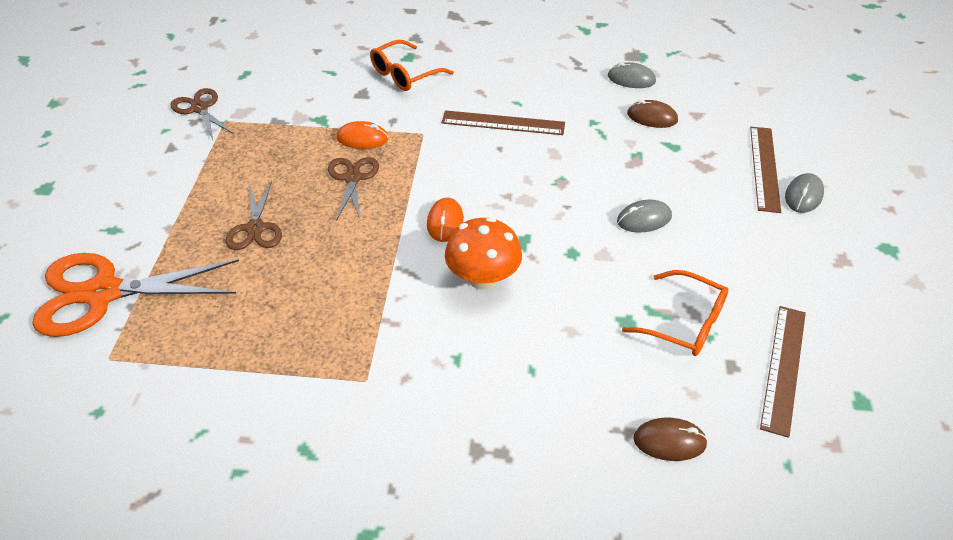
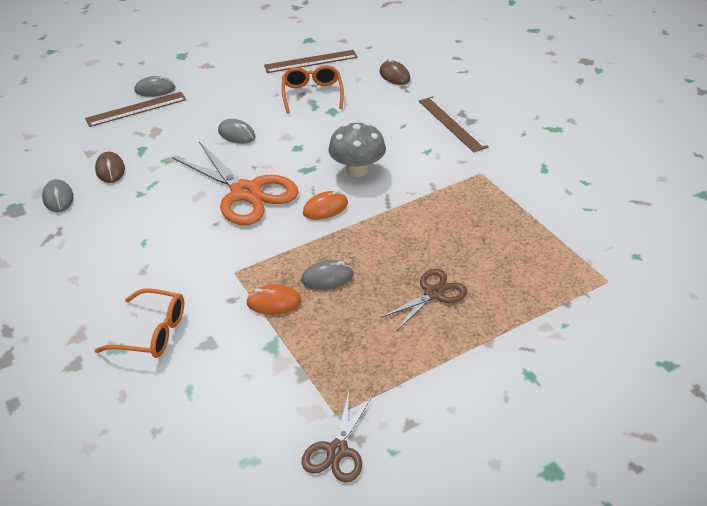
camera: 125 degrees left, 5 degrees down
(103, 293) = (578, 326): orange scissors -> orange scissors (246, 193)
(352, 178) = (327, 278): brown scissors -> grey mouse
(362, 138) = (274, 302): orange mouse -> orange mouse turned 60 degrees counterclockwise
(483, 278) = (357, 170): orange mushroom -> grey mushroom
(503, 123) = (180, 236): brown ruler -> brown ruler (452, 123)

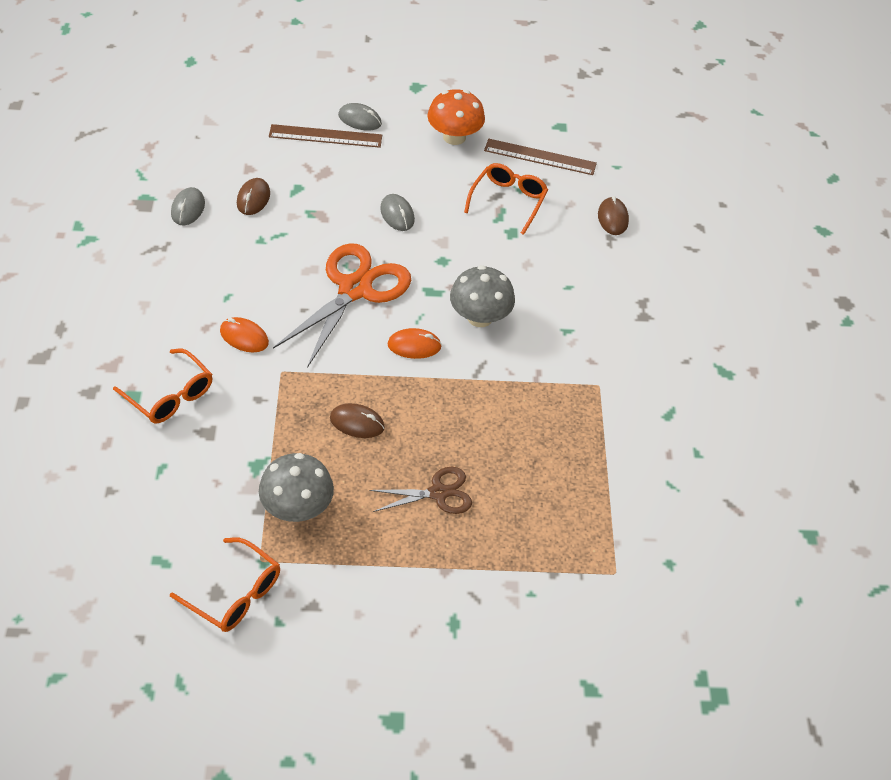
camera: 25 degrees right, 10 degrees up
(237, 73) = (454, 137): none -> orange mushroom
(246, 193) = (355, 289): orange scissors -> orange scissors turned 135 degrees counterclockwise
(274, 302) = (291, 422): orange mouse -> orange mouse (244, 337)
(327, 278) = (357, 423): grey mouse -> brown mouse
(332, 359) = (297, 507): none -> grey mushroom
(337, 451) = (235, 594): brown scissors -> orange glasses
(452, 123) = (621, 310): brown ruler -> none

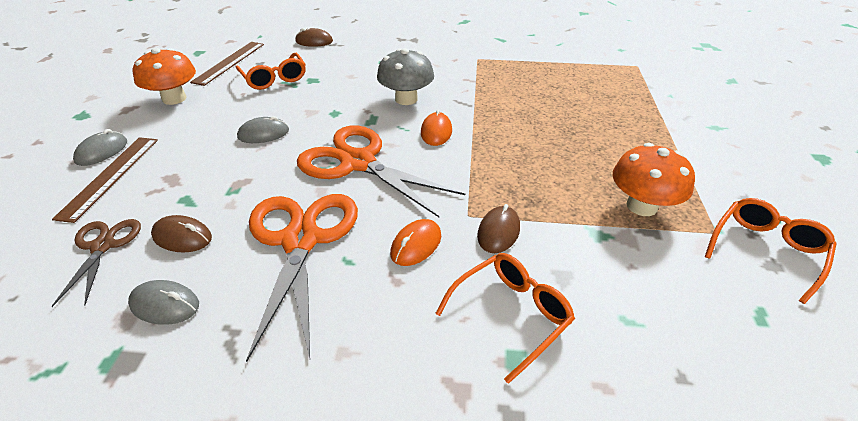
camera: 80 degrees left, 10 degrees down
(249, 266) = (301, 240): none -> orange scissors
(297, 507) = (641, 206): grey mushroom -> orange mushroom
(357, 423) = (530, 166): brown mouse -> brown mouse (498, 232)
(438, 493) = (596, 127): brown scissors -> brown scissors (103, 246)
(508, 201) = (274, 79): orange glasses -> orange glasses turned 150 degrees counterclockwise

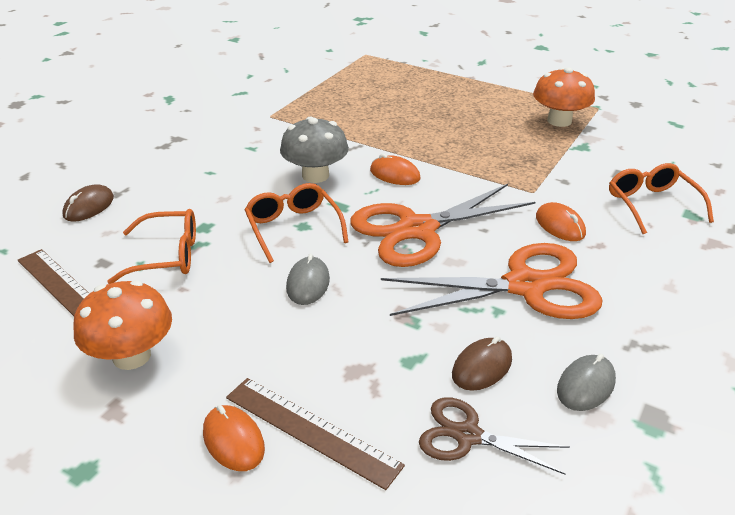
camera: 65 degrees left, 5 degrees down
(102, 151) = (233, 441): grey mouse -> orange mouse
(301, 240) = (525, 286): orange scissors -> orange scissors turned 150 degrees clockwise
(498, 232) = (561, 184): brown mouse -> none
(765, 250) = (622, 100): orange glasses -> orange glasses (293, 228)

